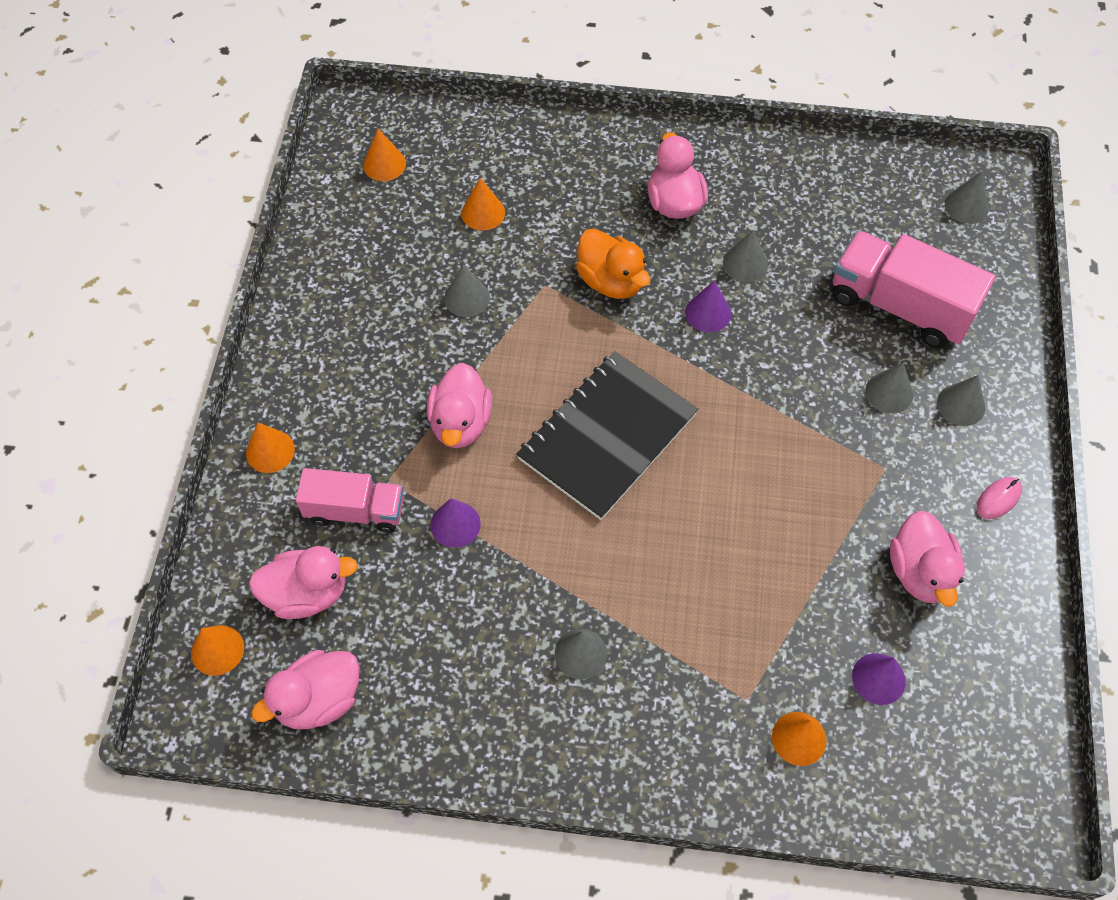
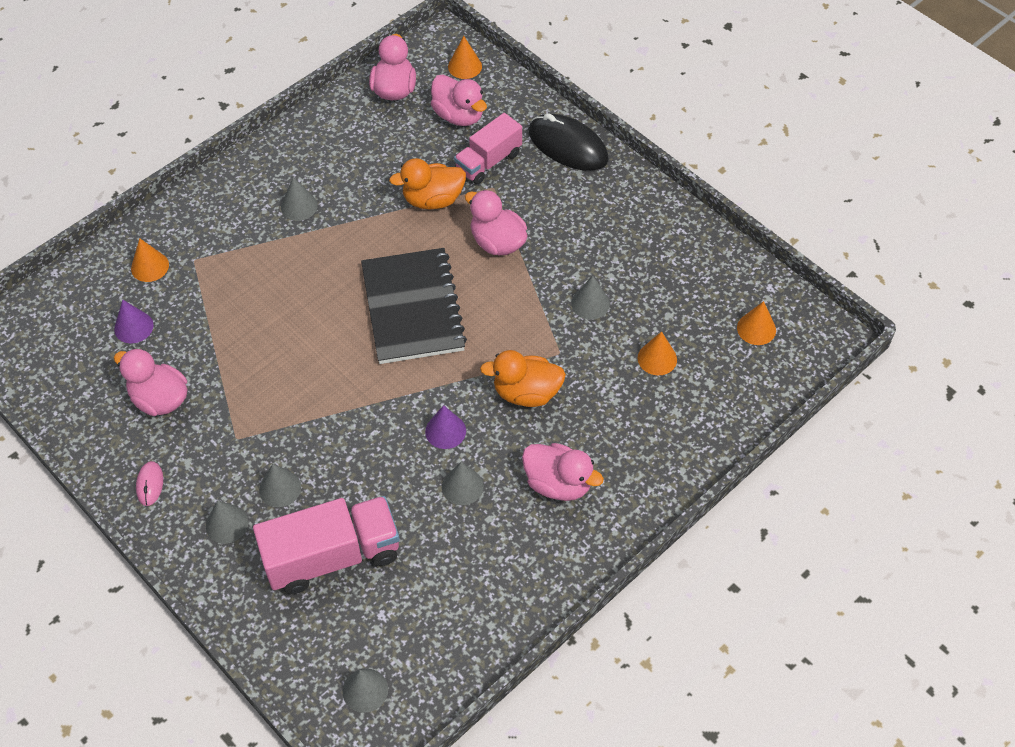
camera: 130 degrees right, 5 degrees down
(270, 451) = (568, 146): orange cone -> black mouse
(307, 593) = (459, 115): pink duck -> pink duck turned 75 degrees counterclockwise
(455, 524) = (433, 200): purple cone -> orange duck

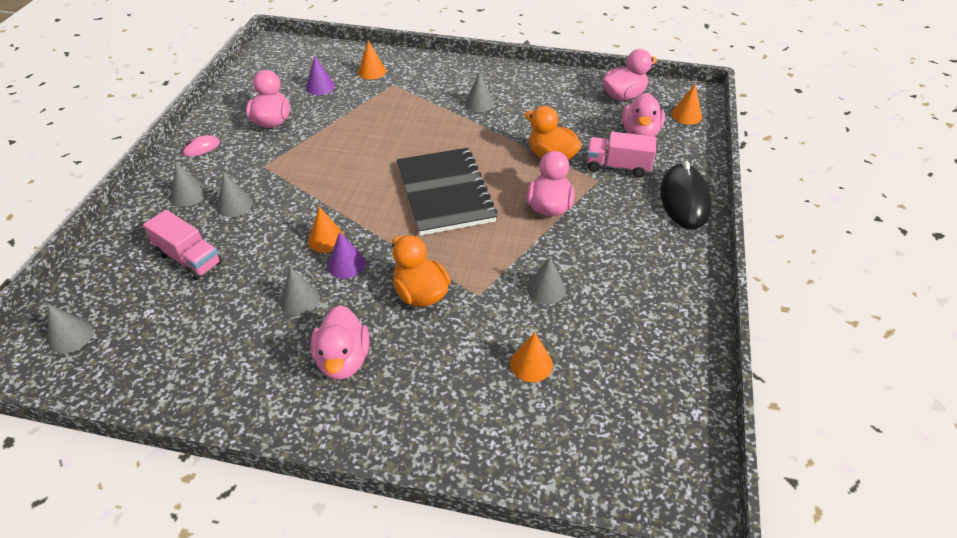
camera: 55 degrees right, 10 degrees down
(332, 556) = (189, 258): pink truck -> pink truck, size x0.64
(413, 308) = (445, 193): black notebook -> black notebook turned 60 degrees counterclockwise
(756, 329) = (637, 426): orange cone -> orange cone (326, 239)

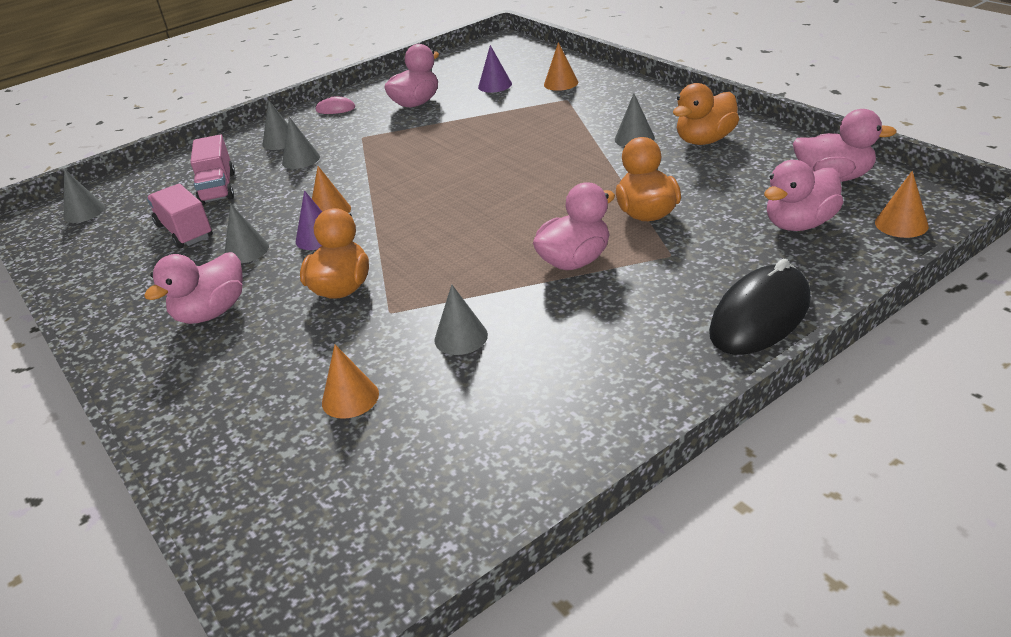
camera: 45 degrees right, 10 degrees down
(445, 193) = (484, 210): black notebook -> none
(525, 91) = (705, 140): none -> orange duck
(617, 166) = (717, 249): pink truck -> pink truck (185, 231)

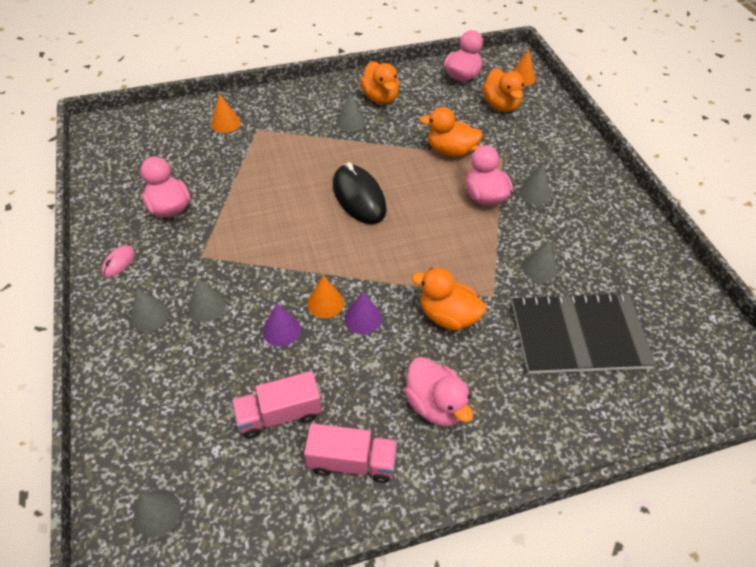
camera: 75 degrees left, 15 degrees up
(218, 188) = (210, 379): pink truck -> pink truck (352, 462)
(246, 250) = (350, 369): grey cone -> grey cone (534, 193)
(350, 398) = (579, 335): orange cone -> black notebook
(495, 85) = (187, 155): purple cone -> purple cone (281, 330)
(760, 316) = (576, 151): black mouse -> black mouse (359, 197)
(799, 224) = (500, 105): pink duck -> orange duck

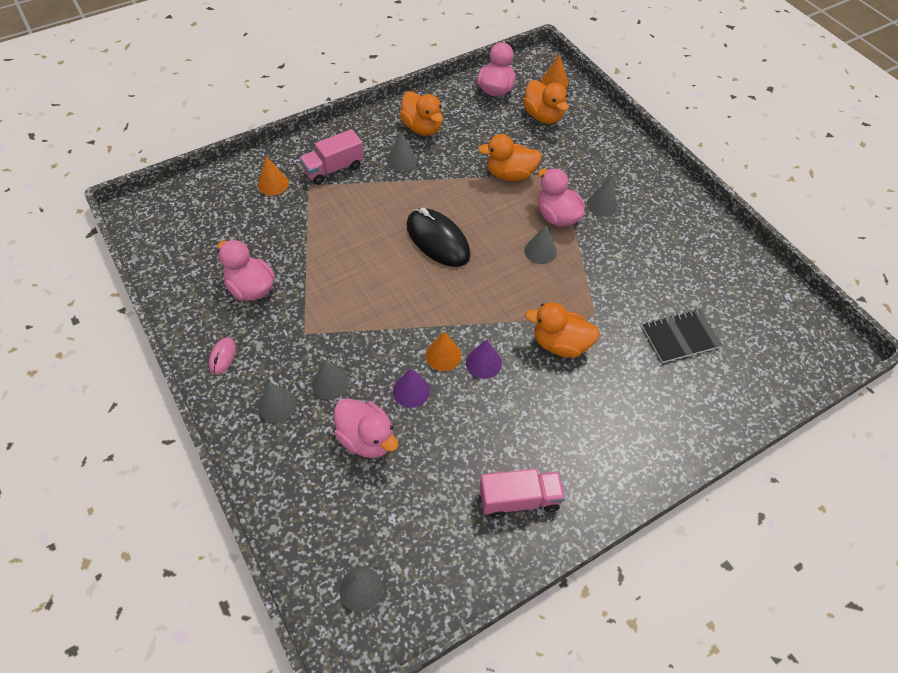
camera: 15 degrees left, 5 degrees up
(279, 414) = (439, 472): pink truck -> pink truck (333, 168)
(435, 404) = (575, 430): pink duck -> pink duck (367, 439)
(539, 268) = (628, 279): grey cone -> grey cone (540, 251)
(579, 335) = (680, 337): black notebook -> black notebook, size x0.57

